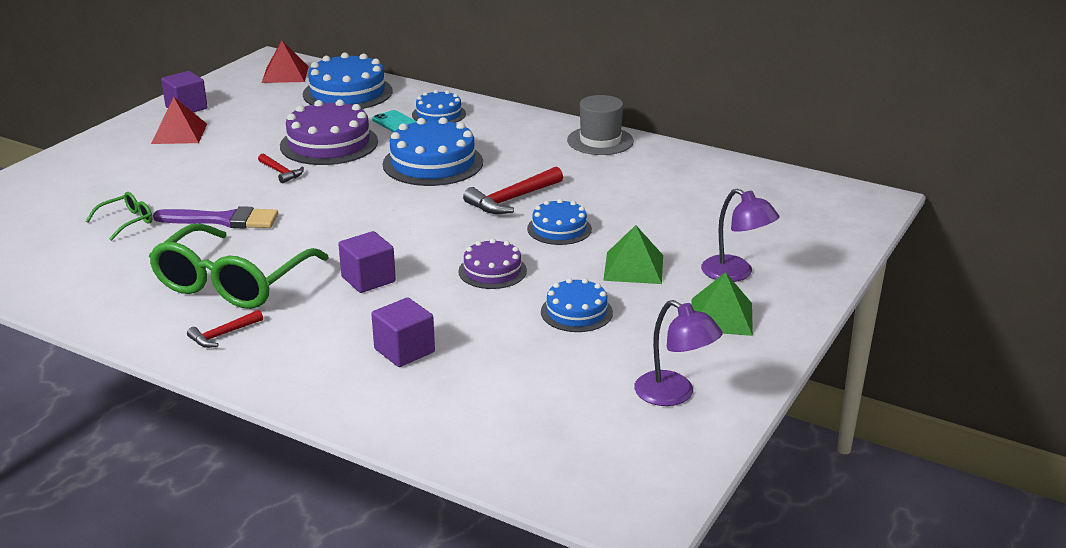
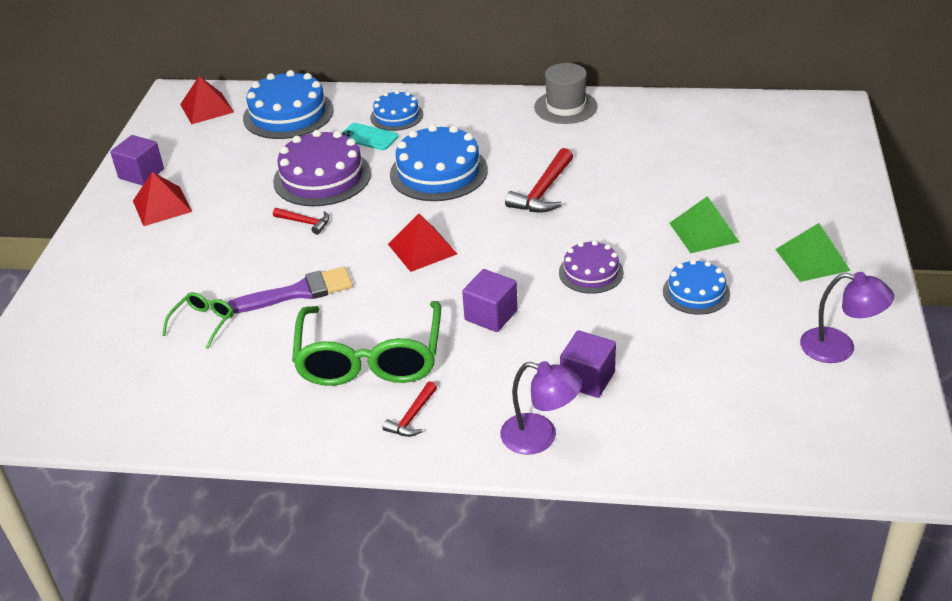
camera: 20 degrees left, 10 degrees up
(359, 215) = (422, 249): none -> red pyramid
(559, 229) = (609, 211): blue cake -> none
(736, 273) = (788, 213): purple lamp -> purple lamp (540, 437)

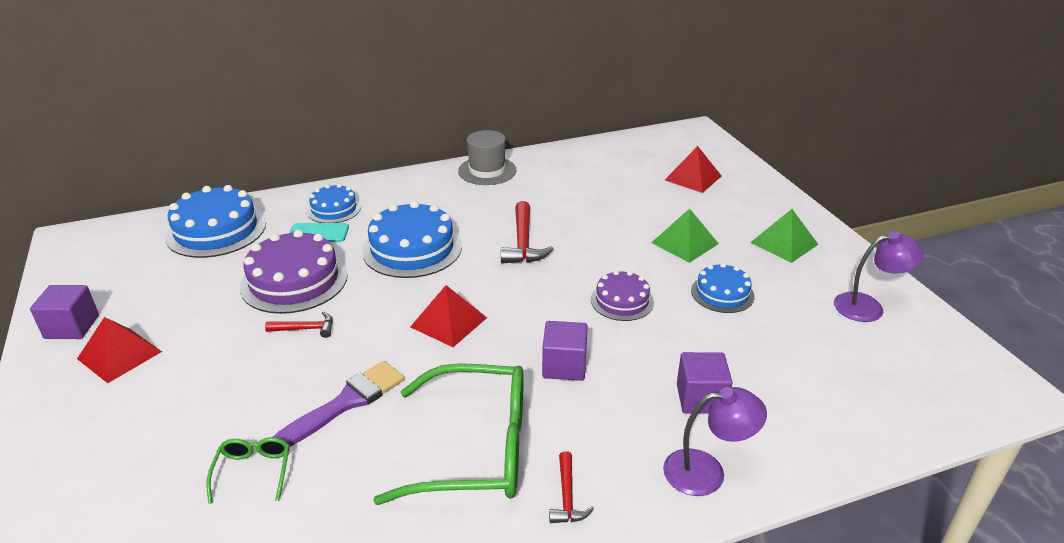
camera: 30 degrees left, 5 degrees down
(207, 108) = (116, 243): red pyramid -> red pyramid (693, 178)
(370, 359) = (476, 449): green glasses -> green glasses turned 60 degrees counterclockwise

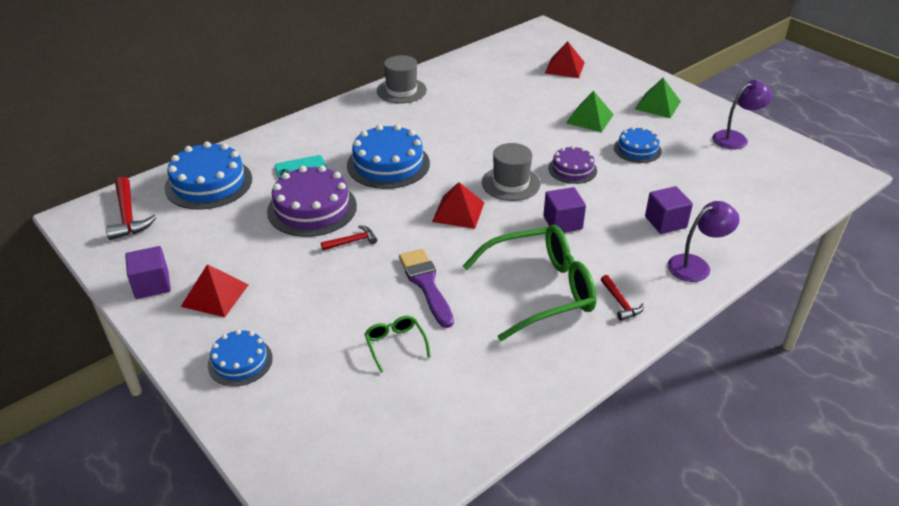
camera: 20 degrees left, 5 degrees up
(334, 209) = (297, 146): blue cake -> blue cake (240, 361)
(346, 403) = (426, 284): purple brush -> purple brush turned 45 degrees counterclockwise
(523, 242) = (471, 142): red hammer -> red hammer (128, 216)
(534, 301) = (511, 183): none -> grey hat

